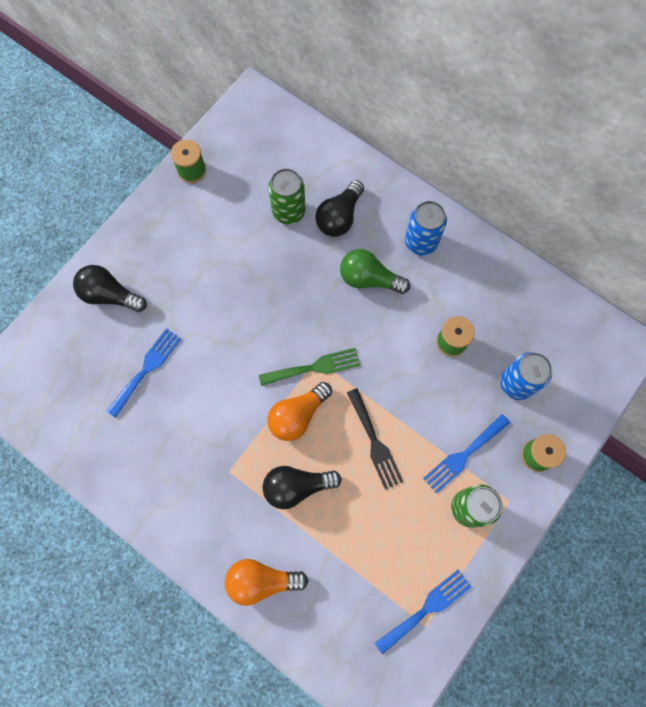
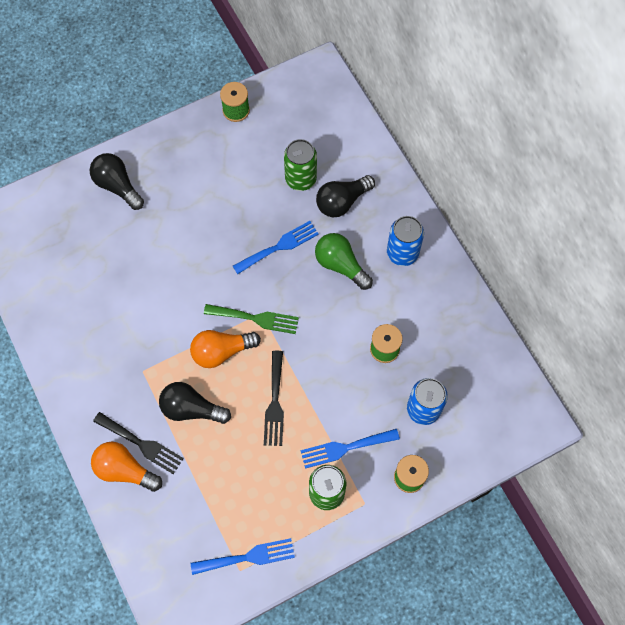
camera: 25 degrees right, 5 degrees down
(146, 369) = (117, 259): blue fork -> blue fork (279, 246)
(265, 545) = (141, 444): none -> black fork

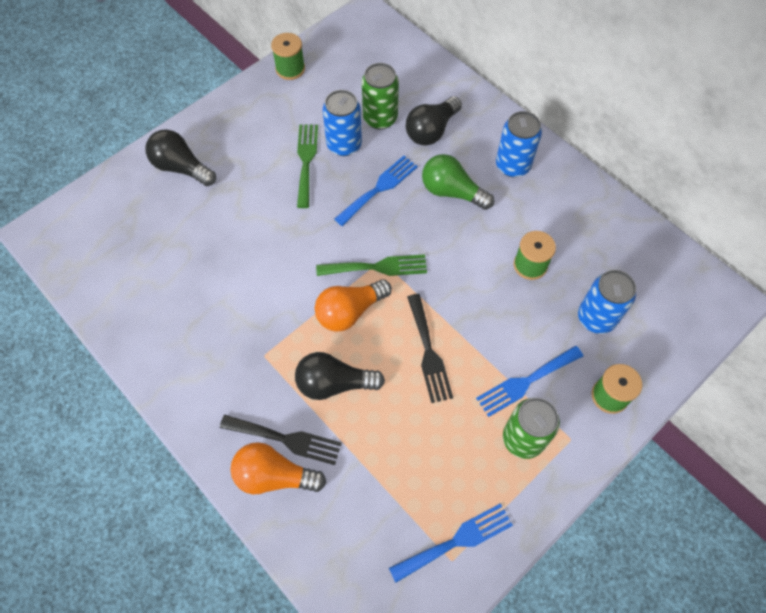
camera: 15 degrees left, 5 degrees down
(224, 205) = (306, 161): none -> green fork
(261, 197) = (344, 145): none -> blue can

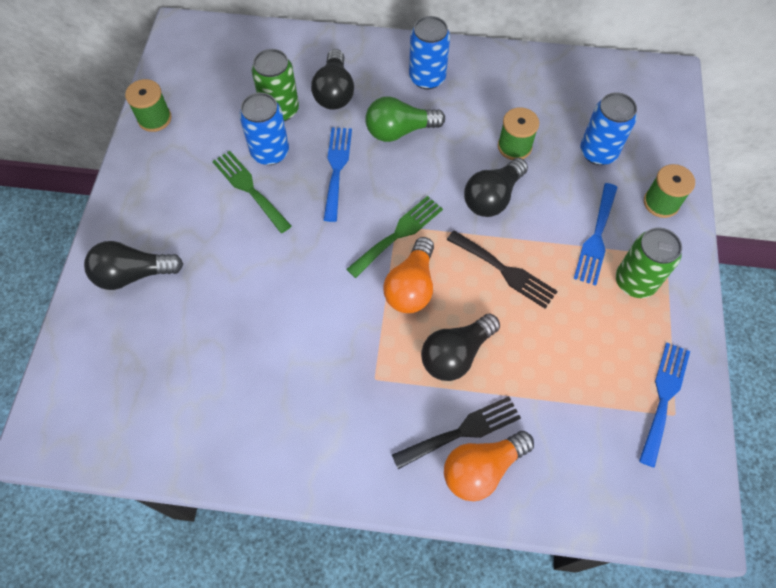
camera: 40 degrees left, 0 degrees up
(473, 291) = (492, 197): none -> black light bulb

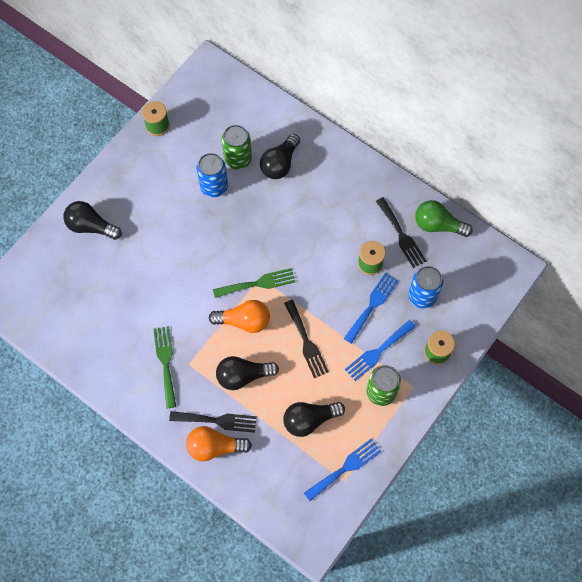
camera: 30 degrees right, 5 degrees up
(249, 188) = (187, 205): green fork -> green fork (165, 362)
(336, 168) = (248, 219): blue fork -> blue fork (372, 305)
(399, 131) = (303, 213): green light bulb -> green light bulb (438, 225)
(411, 286) = (244, 321): orange light bulb -> orange light bulb turned 135 degrees counterclockwise
(427, 78) = (347, 184): blue can -> none
(492, 197) = (331, 290): black light bulb -> black light bulb (309, 420)
(527, 101) = (401, 235): none -> black fork

